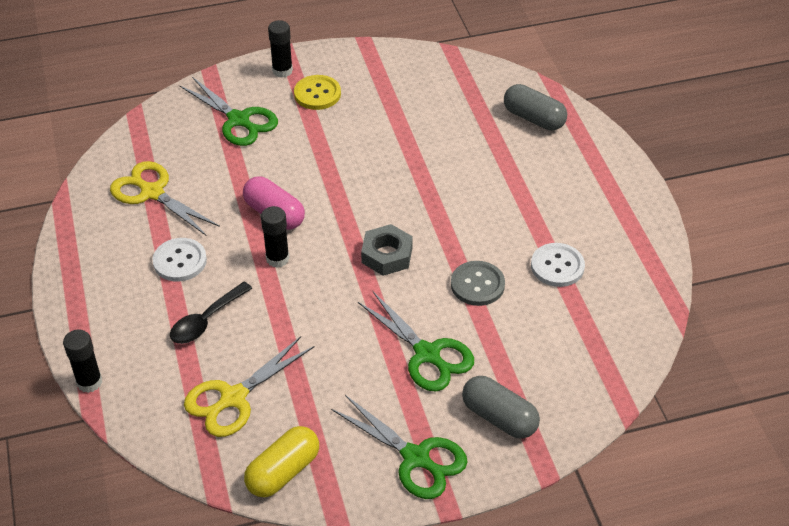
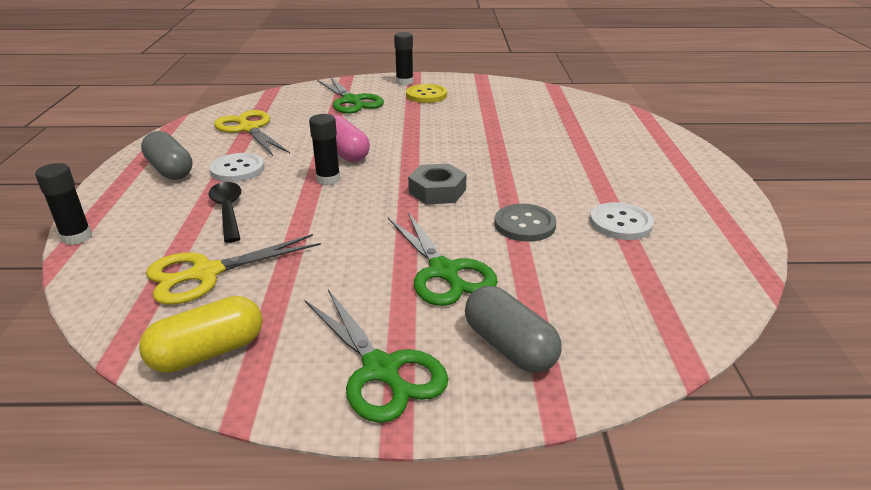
camera: 15 degrees right, 15 degrees down
(206, 321) = (228, 211): black spoon -> black spoon turned 105 degrees clockwise
(534, 118) = (618, 126): grey capsule -> grey capsule (170, 170)

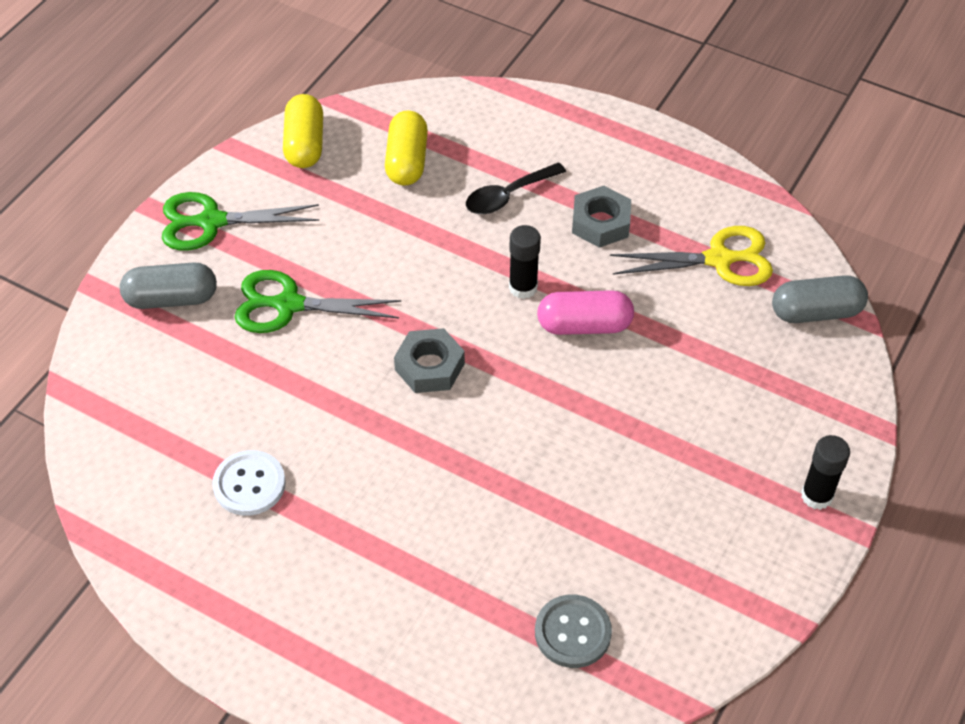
camera: 120 degrees right, 20 degrees up
(76, 237) = (529, 96): black glue stick -> none
(170, 170) = (635, 172): grey capsule -> grey capsule (816, 312)
(206, 273) = (407, 161): yellow scissors -> yellow capsule
(228, 211) = (508, 196): black spoon -> black spoon turned 135 degrees clockwise
(237, 169) = (601, 223): white button -> grey nut
(352, 101) = (763, 395): green scissors -> none
(426, 95) = (737, 496): yellow button -> none
(525, 225) = (310, 403): grey button -> grey button (572, 632)

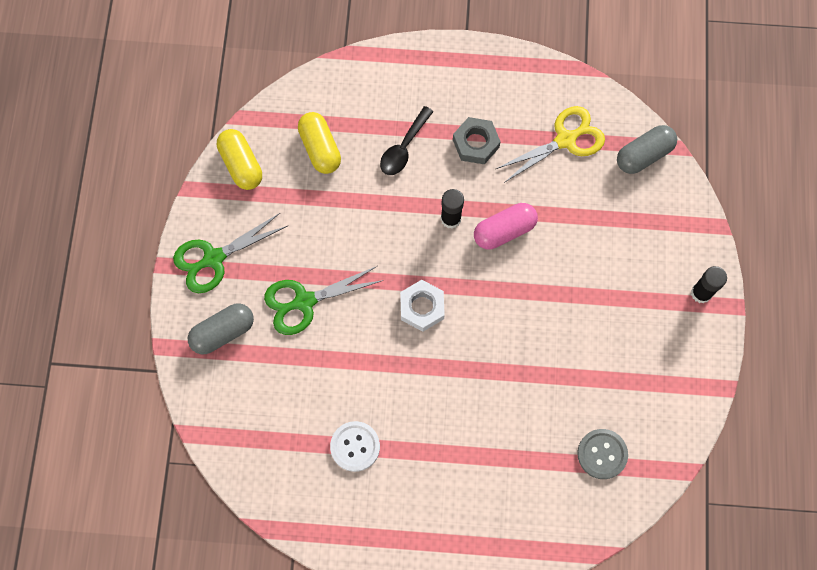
camera: 25 degrees left, 20 degrees up
(429, 366) = (422, 307): grey nut -> white nut

